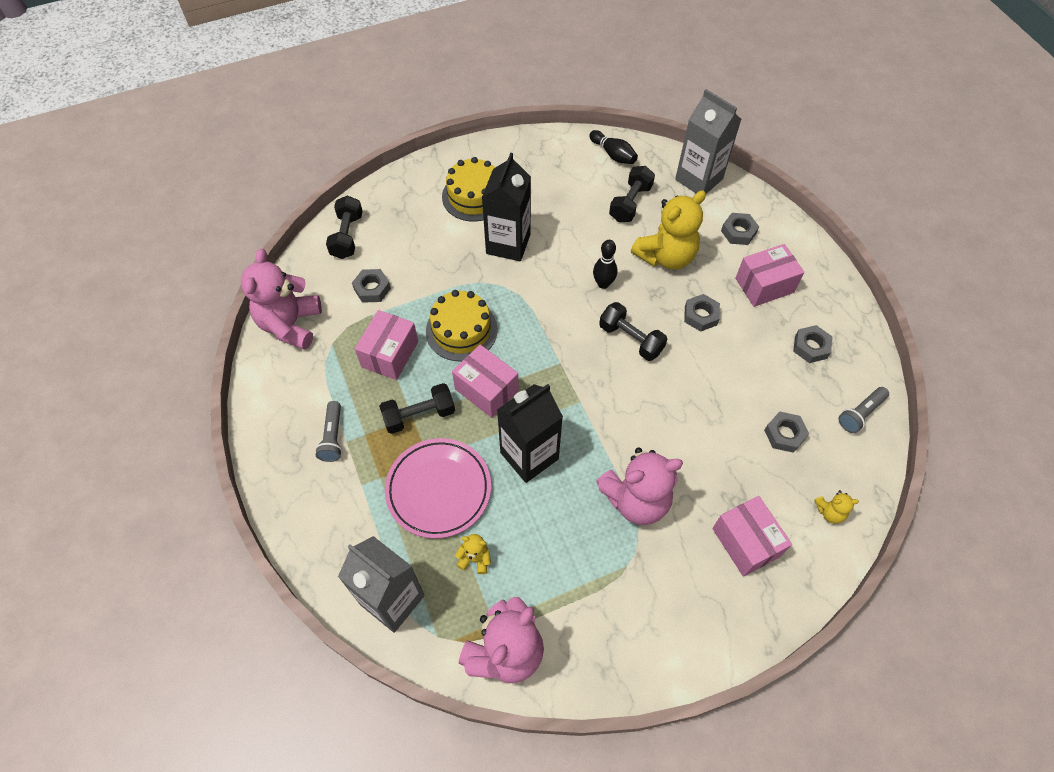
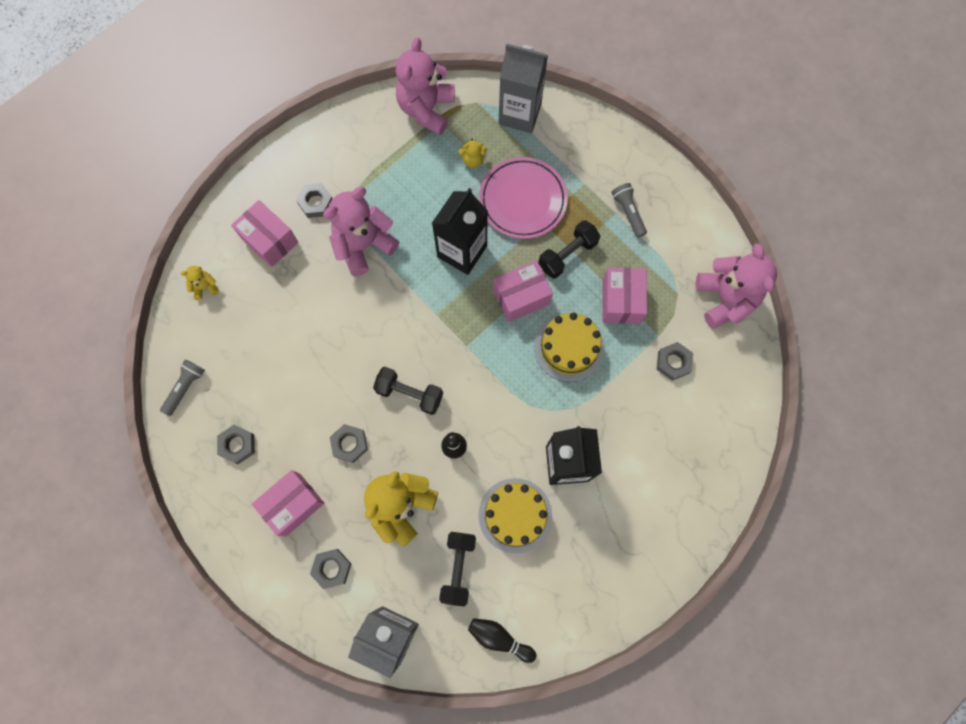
camera: 160 degrees right, 15 degrees up
(347, 236) = (731, 414): black dumbbell -> none
(474, 196) = (629, 515): yellow cake -> yellow cake (515, 515)
(486, 390) = (521, 297): pink box -> pink box turned 45 degrees counterclockwise
(784, 434) = (251, 344): grey nut -> grey nut (316, 203)

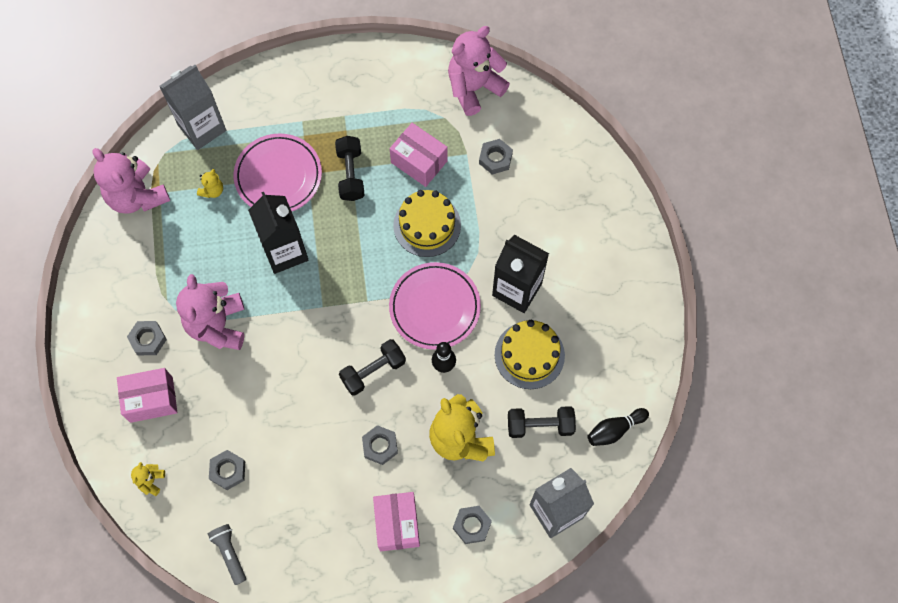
camera: 55 degrees left, 5 degrees down
(237, 445) = (313, 539): grey nut -> grey nut (228, 471)
(458, 568) = (540, 425): black dumbbell -> black dumbbell turned 45 degrees counterclockwise
(500, 405) = (434, 307): none -> pink plate
(521, 297) = (358, 232): pink box -> none
(628, 212) = (351, 106): grey flashlight -> none
(725, 299) = (474, 88): pink teddy bear -> pink teddy bear turned 60 degrees counterclockwise

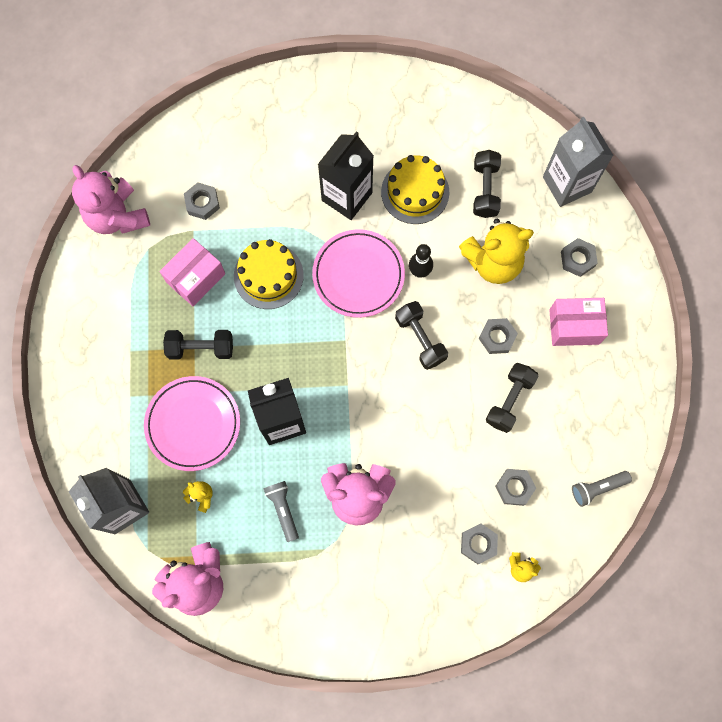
camera: 85 degrees left, 5 degrees up
(148, 339) = (367, 570): grey nut -> grey nut (478, 544)
(151, 399) = (434, 566): pink box -> none
(202, 261) = (283, 509): none -> grey flashlight
(315, 462) = (509, 400): none -> black dumbbell
(615, 430) = (493, 126): black bowling pin -> none

